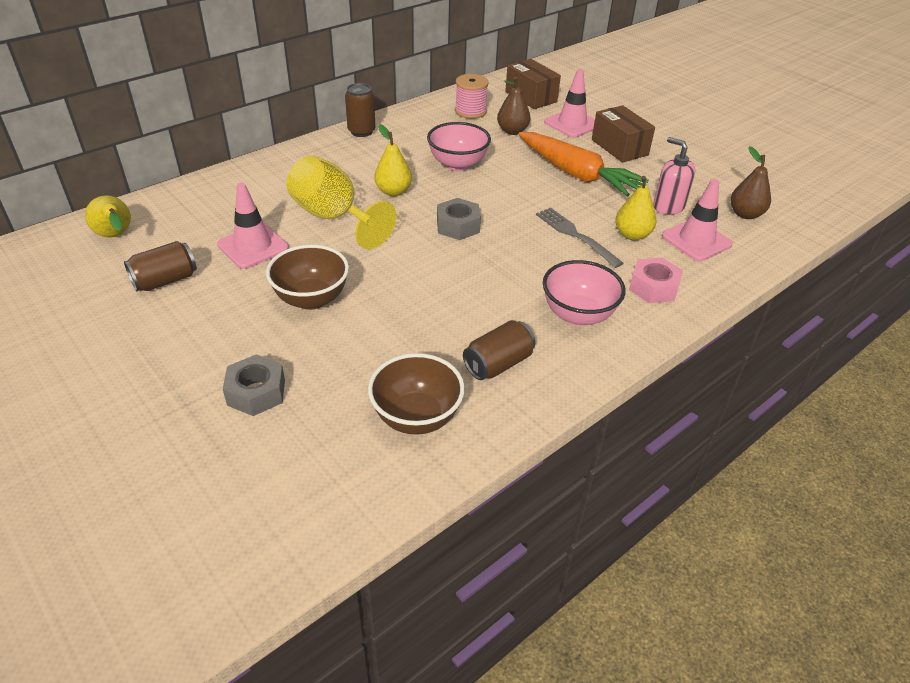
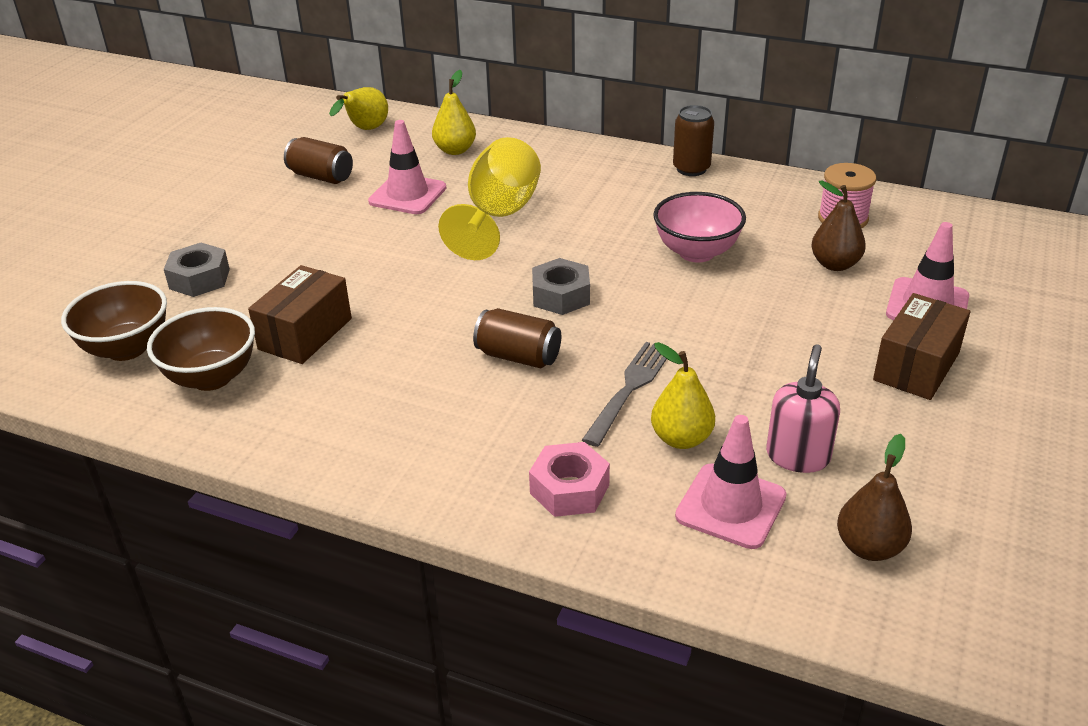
camera: 65 degrees right, 5 degrees down
(311, 299) = (350, 256): brown bowl -> brown bowl (127, 348)
(393, 191) = (587, 232): yellow pear -> yellow pear (455, 150)
(498, 364) = (324, 403): brown can -> brown can (518, 356)
(531, 97) = (956, 249): brown box -> brown box (305, 334)
(576, 174) = (787, 348): orange carrot -> none
(578, 315) = (456, 438): pink bowl -> none

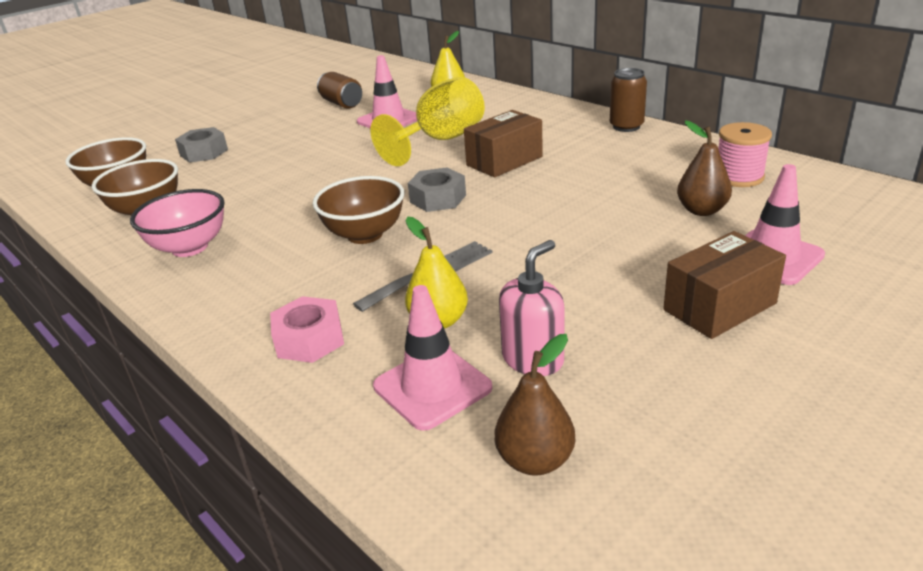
camera: 25 degrees right, 5 degrees down
(305, 334) = (233, 195): brown box -> brown box (504, 161)
(365, 130) = (399, 80): yellow pear -> none
(518, 356) = (365, 235): brown can -> brown bowl
(696, 252) = (579, 184): pink bowl -> pink bowl (189, 247)

